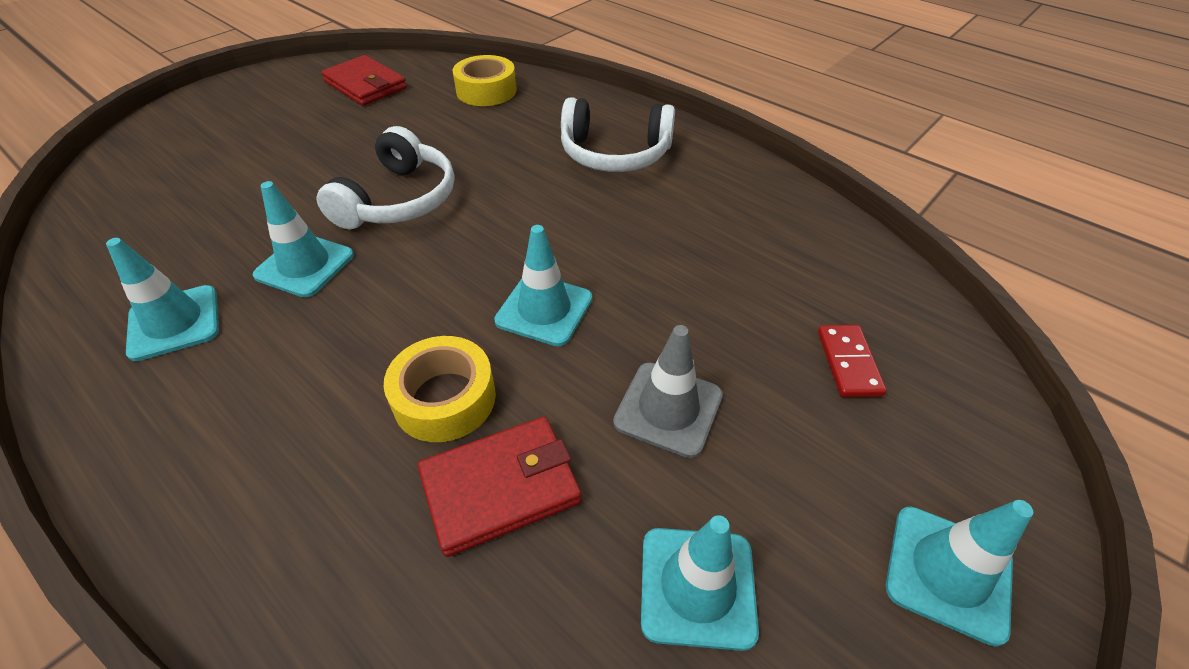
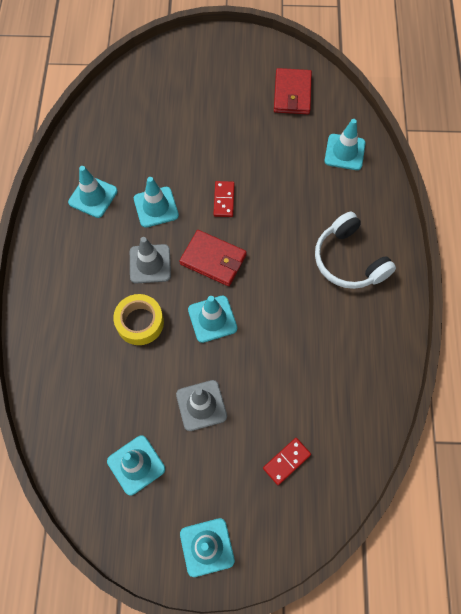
camera: 50 degrees right, 20 degrees up
(372, 325) = (150, 264): none -> grey traffic cone
(398, 200) = (224, 200): white headphones -> red domino
(486, 91) = (344, 152): yellow tape -> turquoise traffic cone
(500, 487) = (121, 374): red wallet -> red wallet (213, 259)

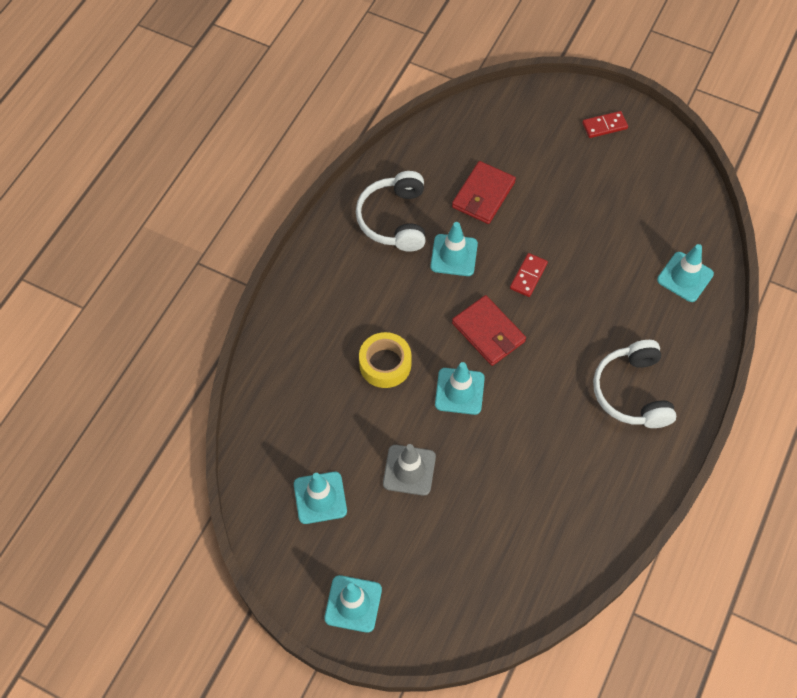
camera: 25 degrees right, 5 degrees down
(93, 197) = (394, 219): turquoise traffic cone -> white headphones
(150, 264) = (421, 310): grey traffic cone -> none
(286, 461) = (469, 561): red domino -> red domino (604, 126)
(292, 94) = (657, 192): red wallet -> red wallet (483, 195)

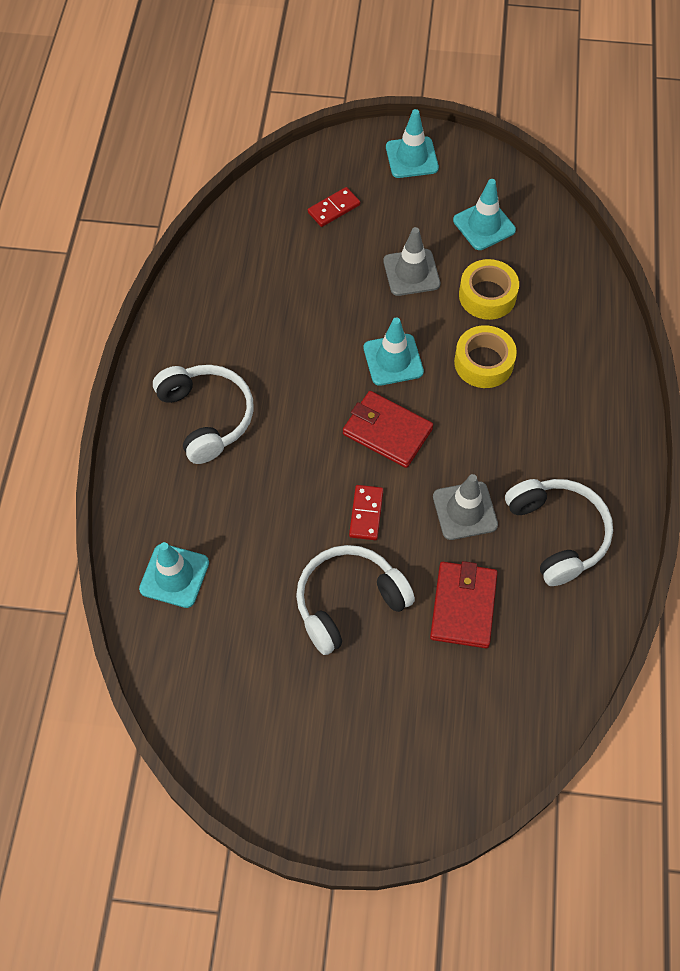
camera: 160 degrees right, 0 degrees up
(352, 424) = (487, 295): none -> yellow tape
(454, 255) = (465, 511): turquoise traffic cone -> grey traffic cone
(562, 221) = (348, 602): none -> white headphones
(604, 126) = (338, 779): red domino -> red domino (334, 209)

